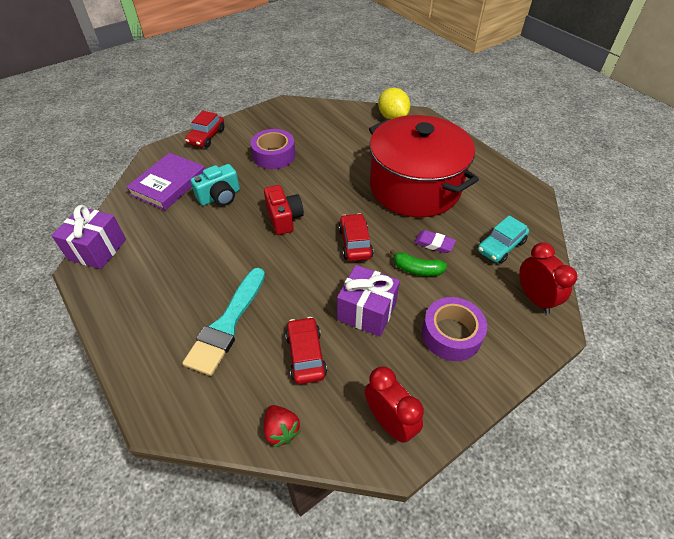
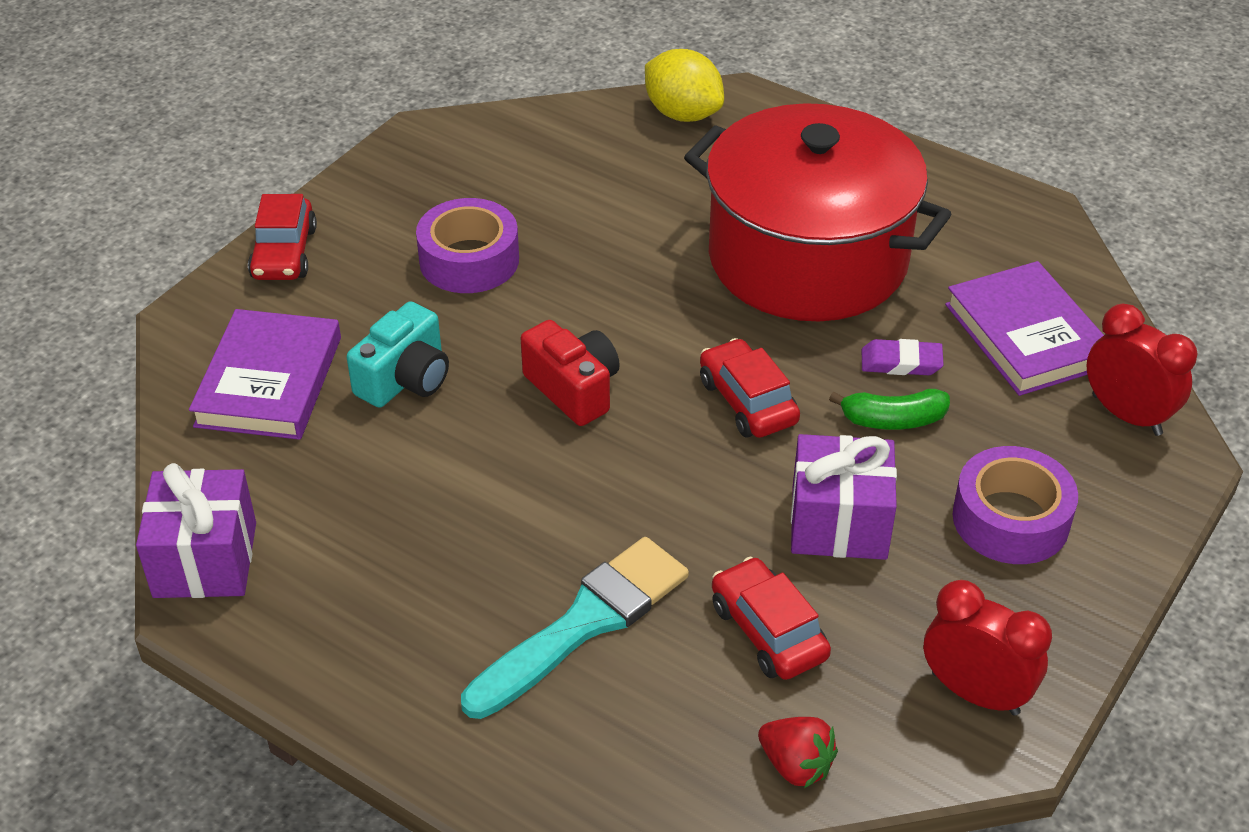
camera: 20 degrees left, 5 degrees down
(227, 324) = (584, 623): turquoise brush -> turquoise brush turned 135 degrees counterclockwise
(500, 246) = (1026, 335): turquoise car -> purple book

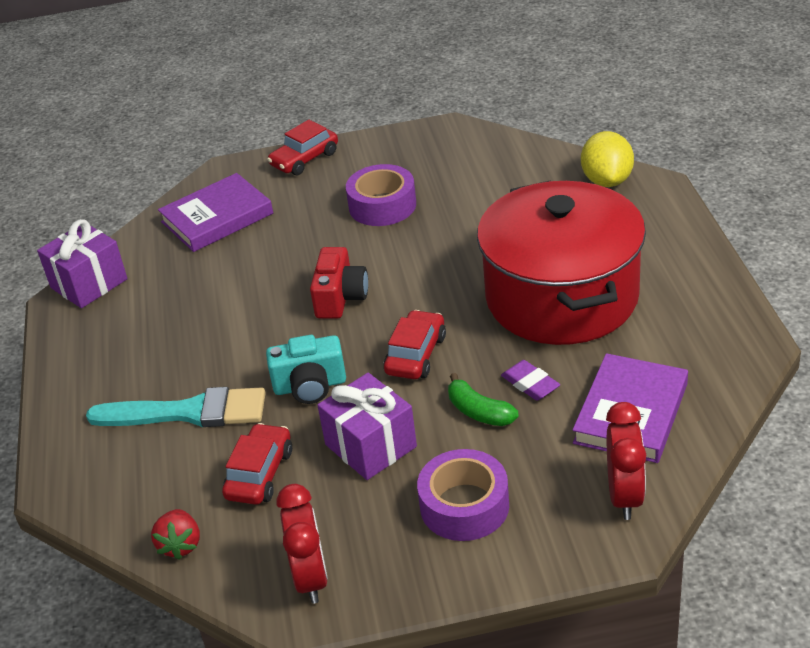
camera: 50 degrees right, 5 degrees down
(405, 379) = (273, 249): turquoise camera -> turquoise camera (310, 386)

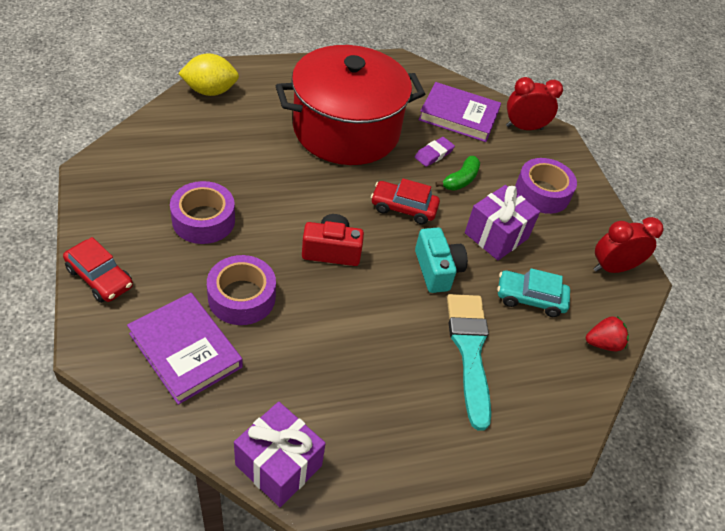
camera: 105 degrees left, 10 degrees up
(260, 474) = (530, 298): red car -> turquoise car
(276, 242) = (242, 297): none -> purple tape

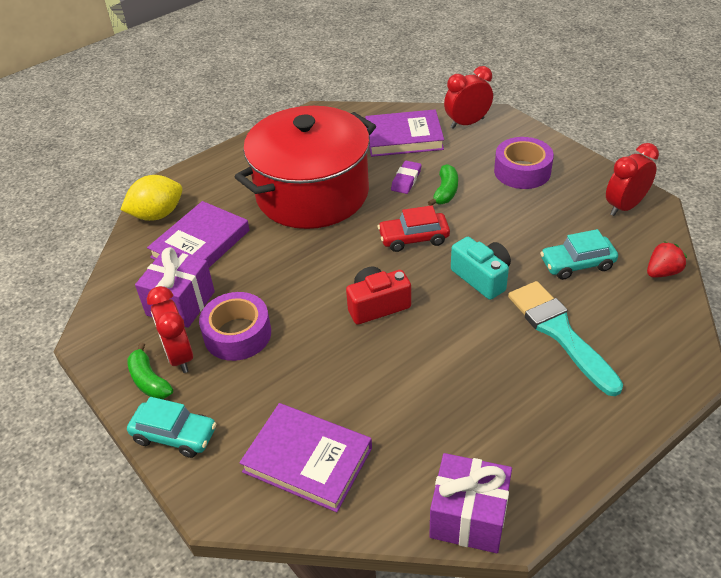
camera: 15 degrees left, 5 degrees down
(100, 278) = (174, 435): red car -> turquoise car
(111, 224) = (149, 381): none -> green banana
(147, 216) = (179, 356): none -> red clock
(227, 131) = (200, 244): none -> purple book
(242, 297) = (325, 386): purple tape -> none
(496, 235) = (510, 225): purple gift -> purple gift (180, 303)

